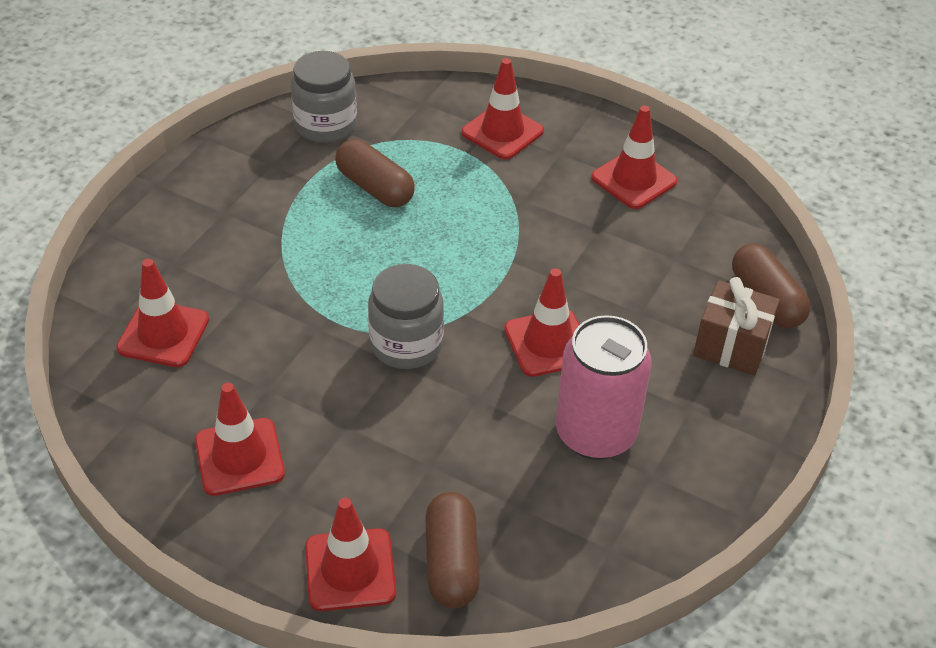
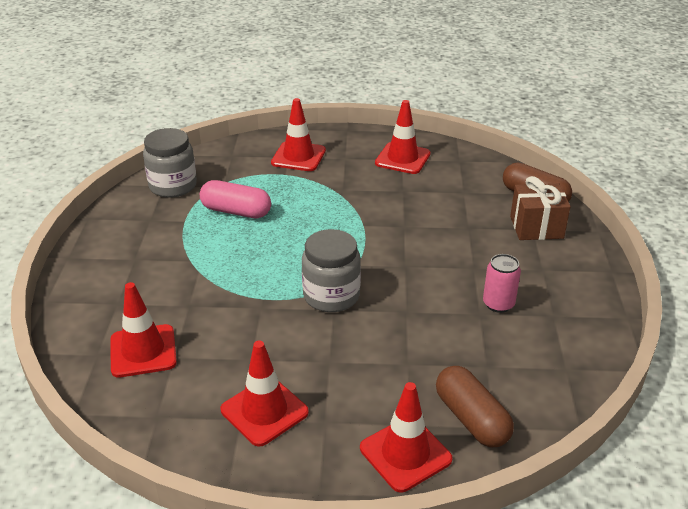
camera: 25 degrees left, 10 degrees down
(375, 187) = (236, 211): brown capsule -> pink capsule
(548, 343) = (425, 263): red traffic cone -> none
(595, 433) = (498, 304): pink can -> pink can, size x0.52

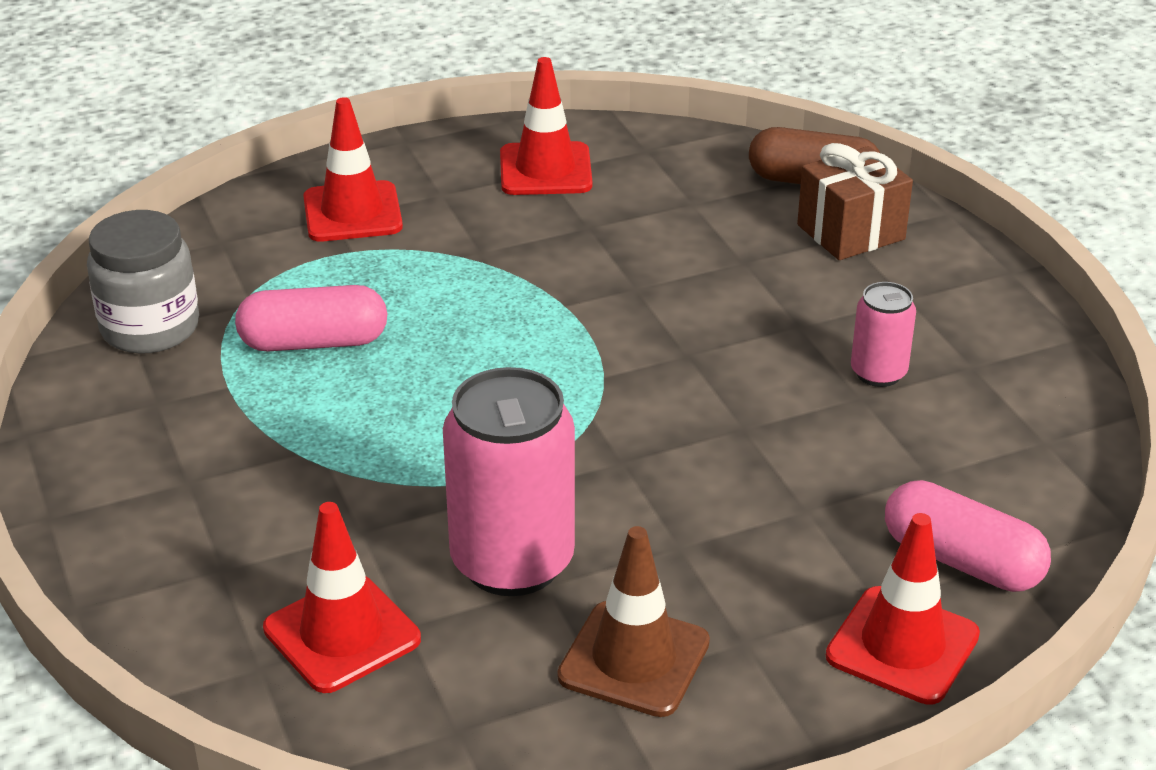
camera: 25 degrees left, 0 degrees up
(244, 342) = (512, 562): none -> pink can
(264, 411) = (634, 659): red traffic cone -> brown traffic cone
(331, 296) = (601, 440): grey jar -> none
(471, 419) = (962, 561): brown capsule -> pink capsule

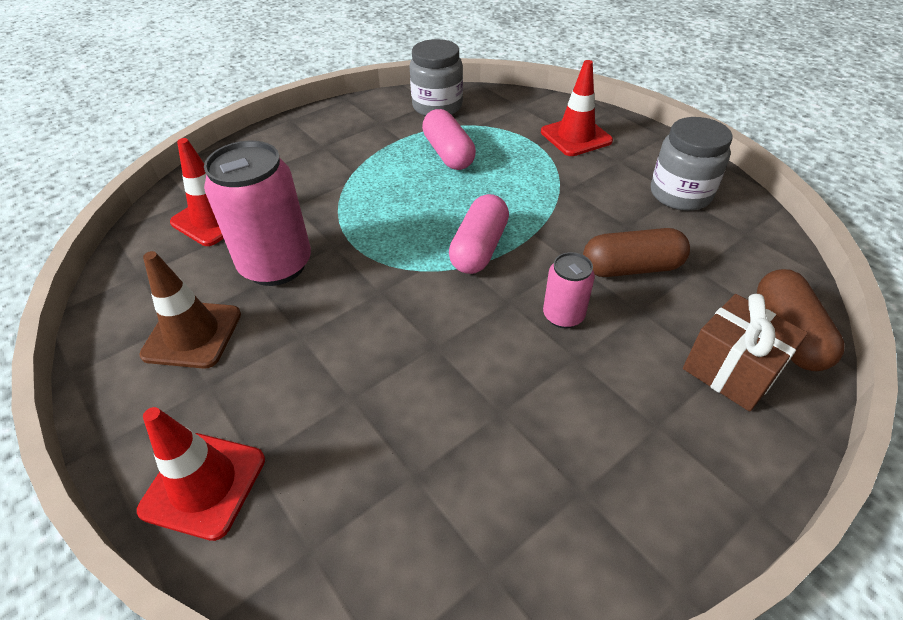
camera: 75 degrees right, 10 degrees up
(545, 170) = (680, 194): red traffic cone -> grey jar
(668, 247) = (631, 268): none -> brown capsule
(878, 373) = (538, 420): pink can -> pink can (563, 315)
(962, 561) = (306, 516): pink capsule -> pink capsule (479, 248)

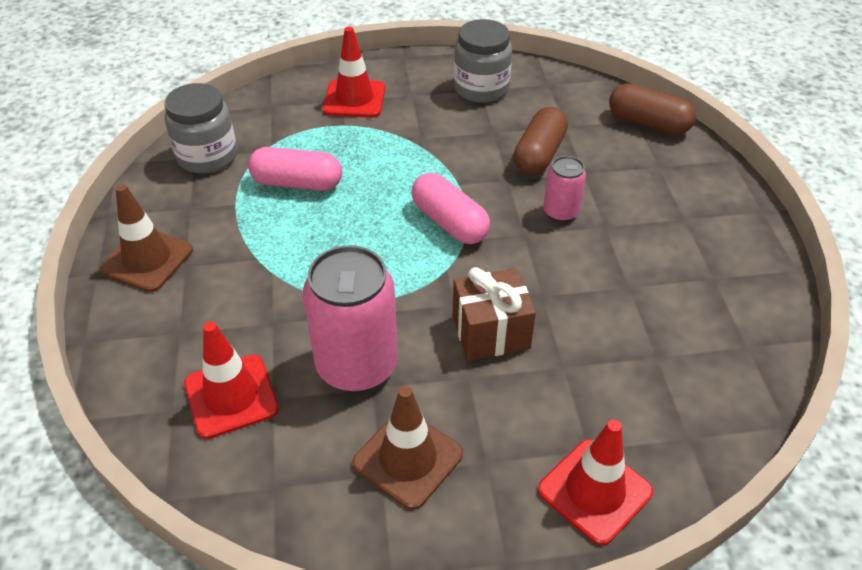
camera: 60 degrees left, 0 degrees up
(317, 130) = (147, 260): none -> brown traffic cone
(731, 370) = (662, 163): brown gift -> brown gift (490, 332)

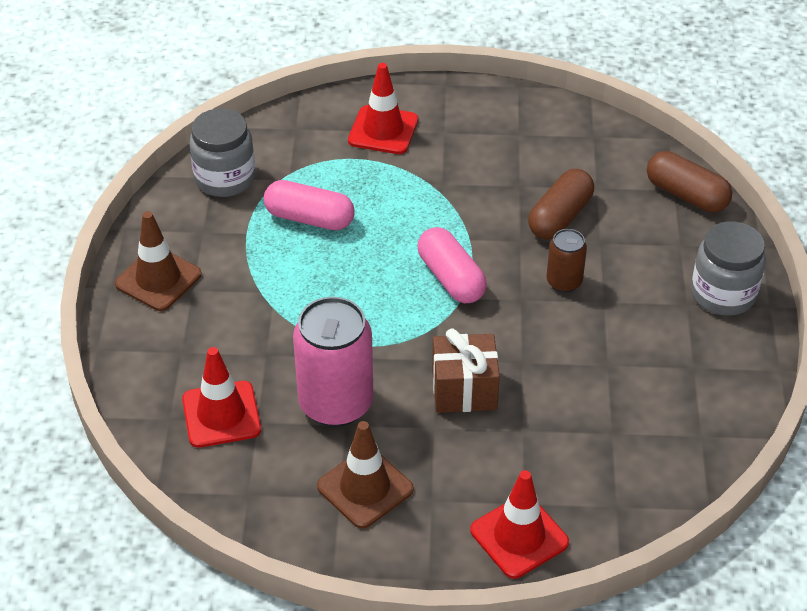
camera: 10 degrees right, 0 degrees up
(481, 88) = (519, 133): grey jar -> grey jar (723, 294)
(560, 212) = (564, 282): pink can -> brown can

